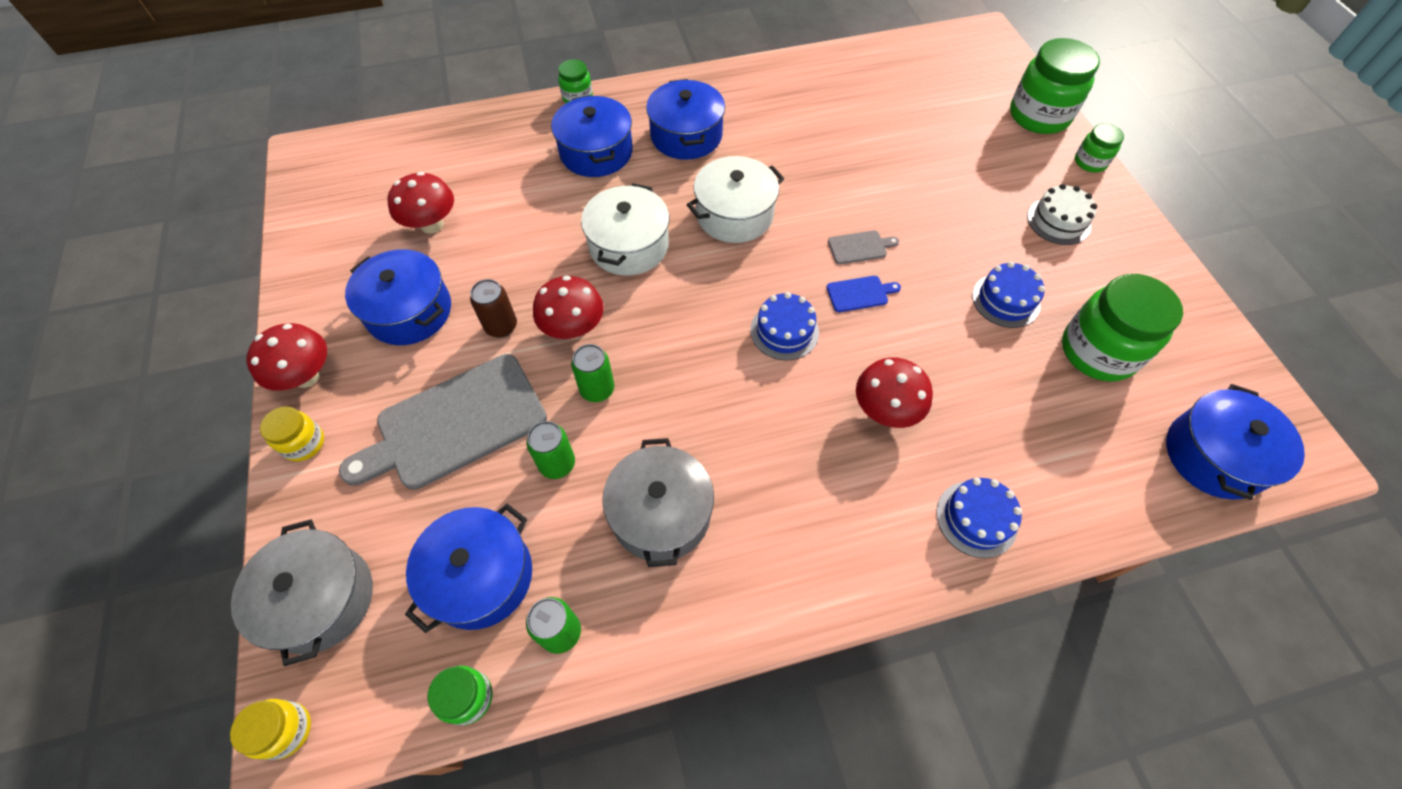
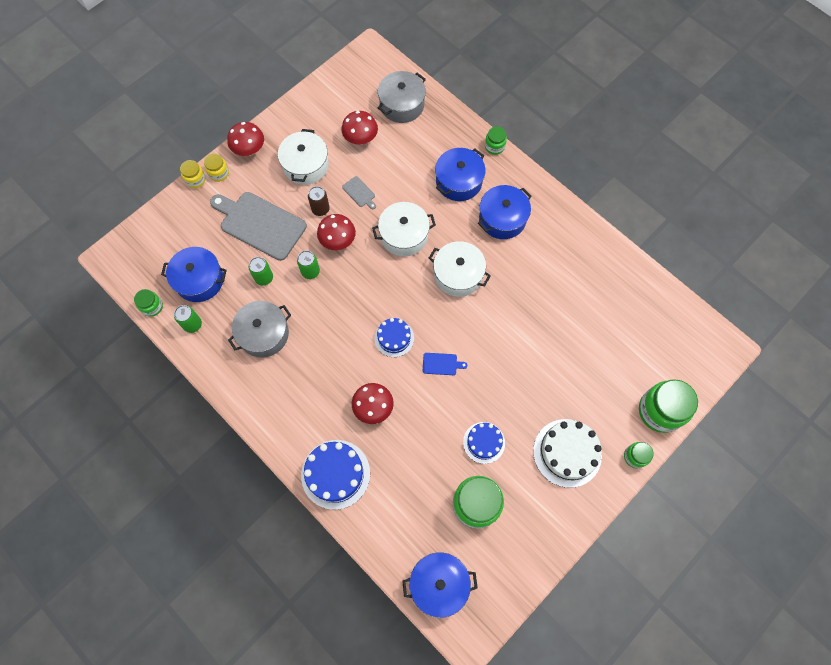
camera: 60 degrees right, 10 degrees up
(286, 730) = (111, 253): yellow jar -> yellow jar (195, 180)
(320, 599) = (161, 228): grey pot -> grey pot (402, 105)
(409, 311) = (305, 165): blue pot -> white pot
(859, 247) = (475, 350): grey cutting board -> grey cutting board (359, 192)
(859, 294) = (441, 364): blue cutting board -> blue cutting board turned 45 degrees counterclockwise
(976, 518) = (335, 474): blue cake -> blue cake, size x1.62
(1058, 221) = (567, 453): white cake -> white cake, size x1.62

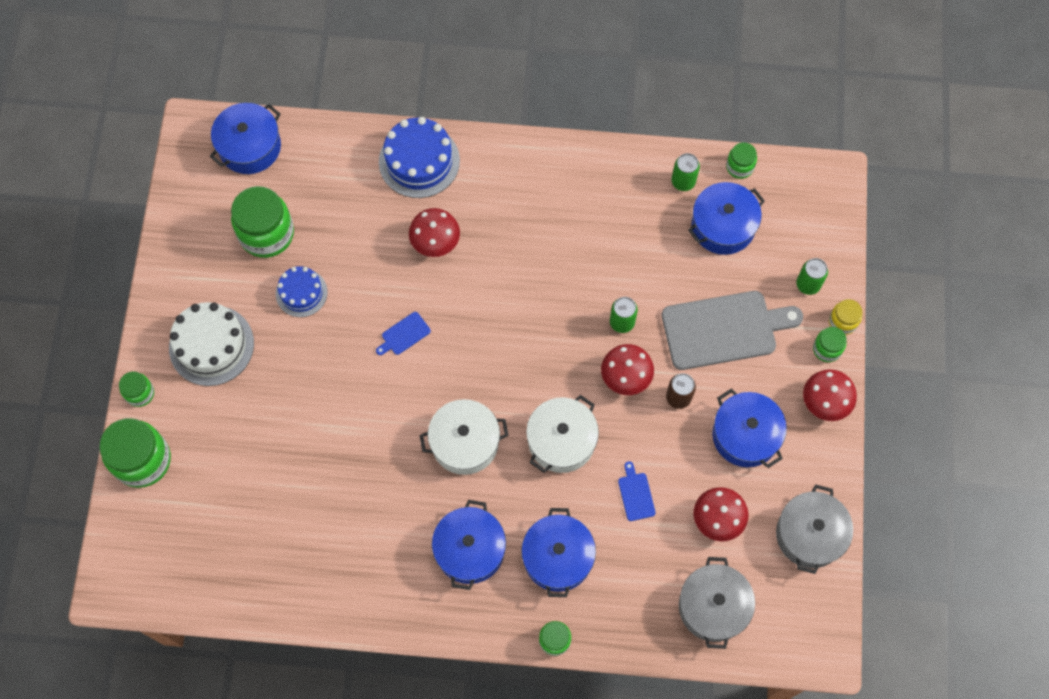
camera: 140 degrees right, 0 degrees up
(219, 173) = (827, 349): yellow jar -> green jar
(264, 278) = (662, 279): green can -> green can (808, 284)
(264, 334) = (606, 226): grey pot -> grey pot (809, 534)
(305, 165) = (745, 435): white pot -> blue pot
(359, 192) = (655, 451): grey cutting board -> none
(390, 180) = (636, 494): none -> blue cutting board
(394, 338) = (474, 323): blue cake -> none

